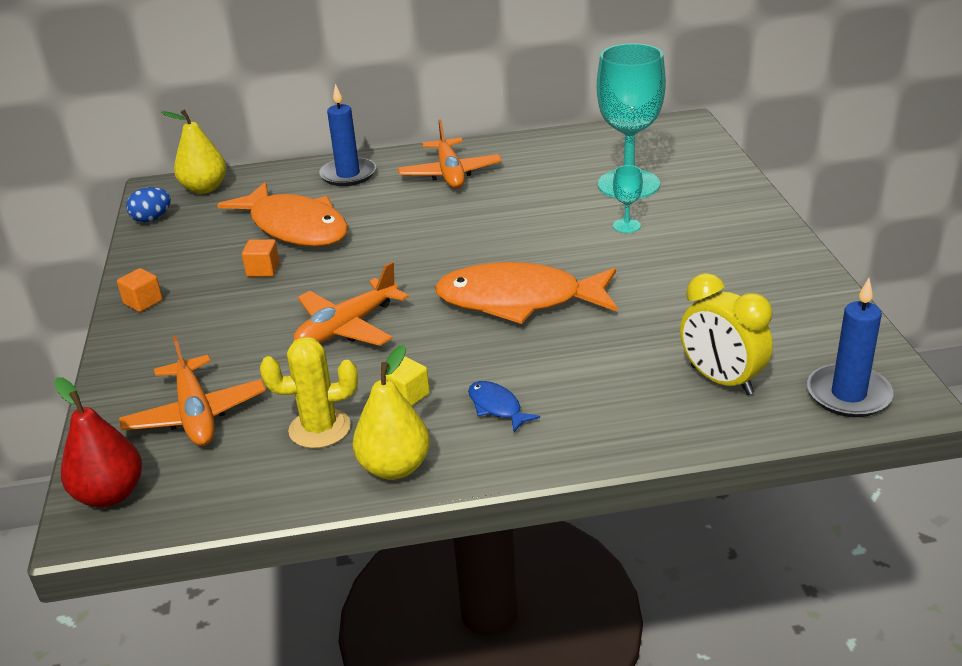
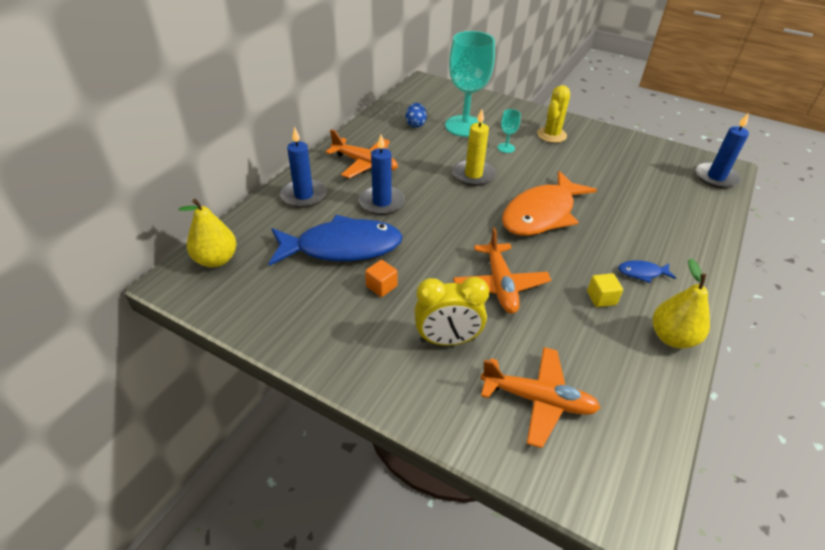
camera: 55 degrees left, 10 degrees up
(110, 494) = (603, 490): red pear -> none
(143, 302) = (349, 364): orange cube -> none
(152, 219) = (221, 305): blue egg -> blue egg (415, 124)
(295, 227) = (342, 247): orange fish -> blue fish
(320, 429) = (606, 349): yellow cactus -> yellow cactus (551, 135)
(395, 211) = (382, 202): none -> blue candle
(530, 232) = (473, 175): none -> yellow candle
(721, 380) = (677, 199): yellow clock -> yellow clock (447, 340)

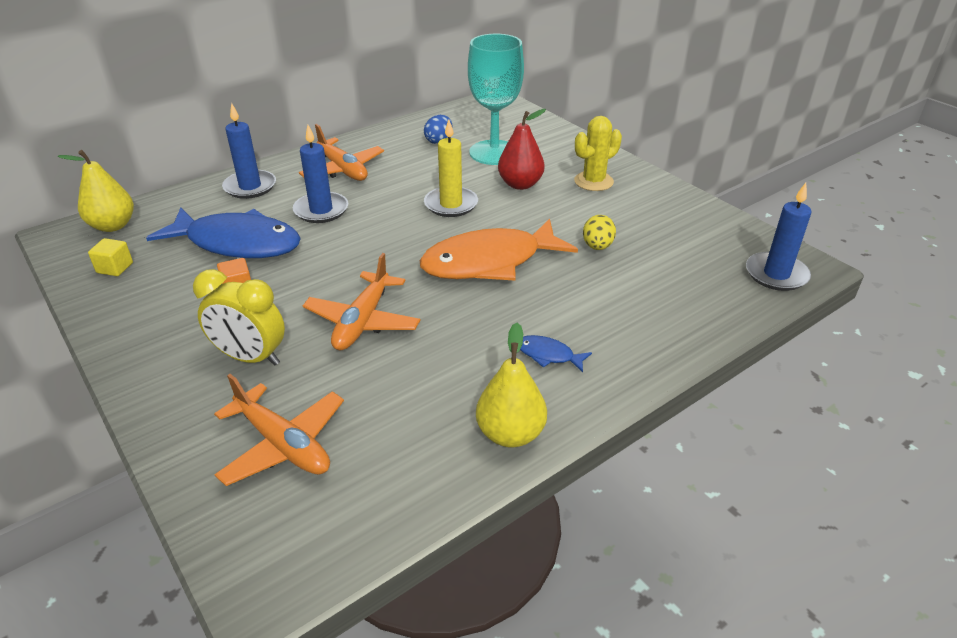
camera: 25 degrees right, 5 degrees down
(506, 148) = (520, 184): turquoise goblet -> red pear
(598, 184) = (597, 246): none -> yellow egg
(601, 298) = (466, 367): yellow cube -> yellow cube (115, 268)

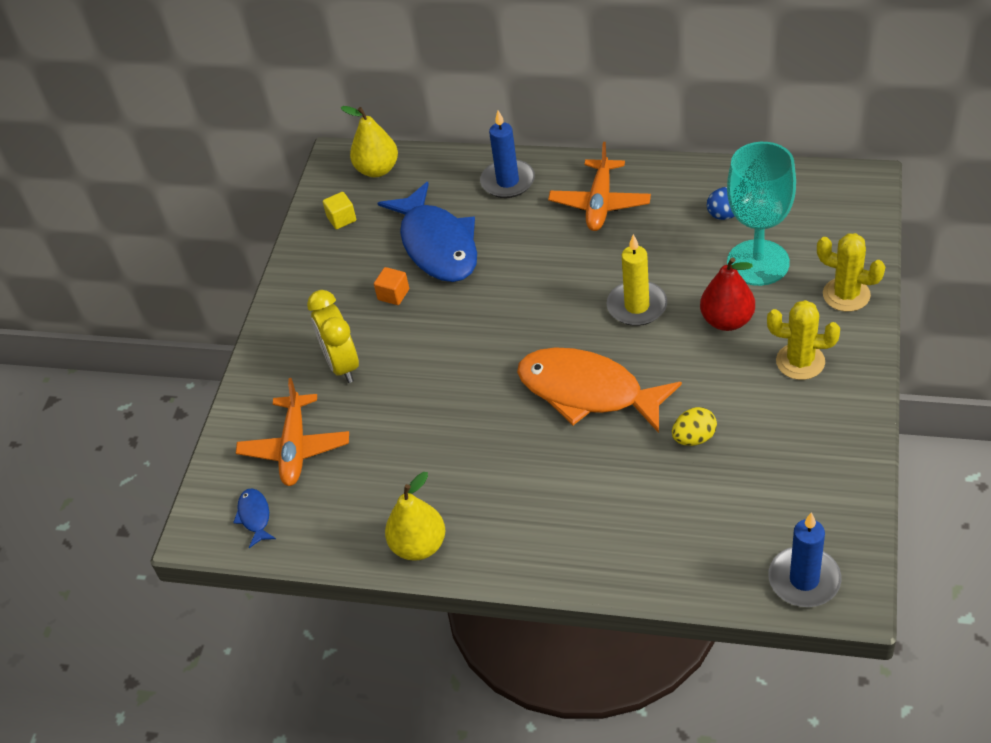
camera: 55 degrees right, 10 degrees up
(321, 210) = (530, 245): blue candle -> none
(363, 321) = (437, 384): orange plane -> none
(548, 355) = (518, 508): blue fish -> blue fish (255, 516)
(567, 144) = (846, 295): none -> yellow cactus

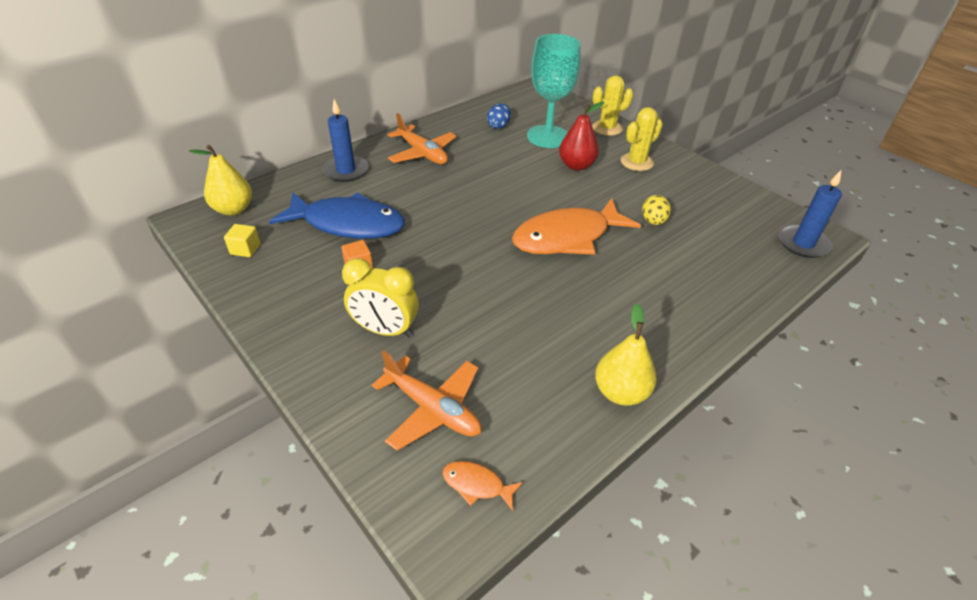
camera: 60 degrees left, 5 degrees down
(255, 516) = (477, 485): blue fish -> orange fish
(637, 306) = (522, 185): yellow candle -> none

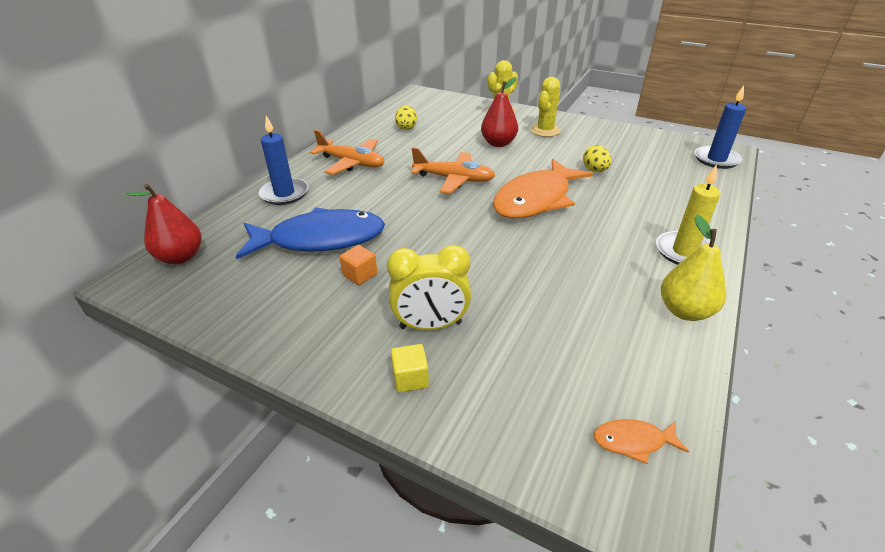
camera: 20 degrees left, 5 degrees down
(233, 209) = (181, 257): yellow pear -> red pear
(245, 249) = (221, 292): yellow cube -> yellow cube (410, 378)
(432, 409) = (534, 384): orange plane -> orange plane (454, 179)
(498, 126) = (406, 127): blue egg -> yellow egg
(548, 136) = (456, 127): turquoise goblet -> none
(672, 334) = (684, 252): none -> yellow candle

